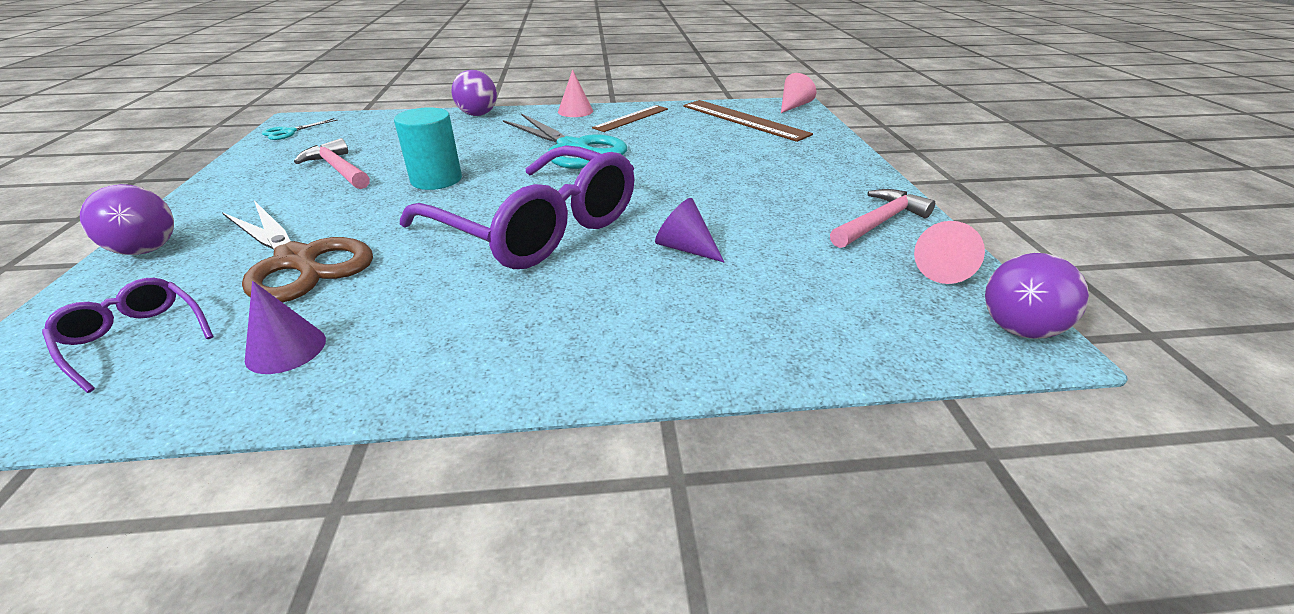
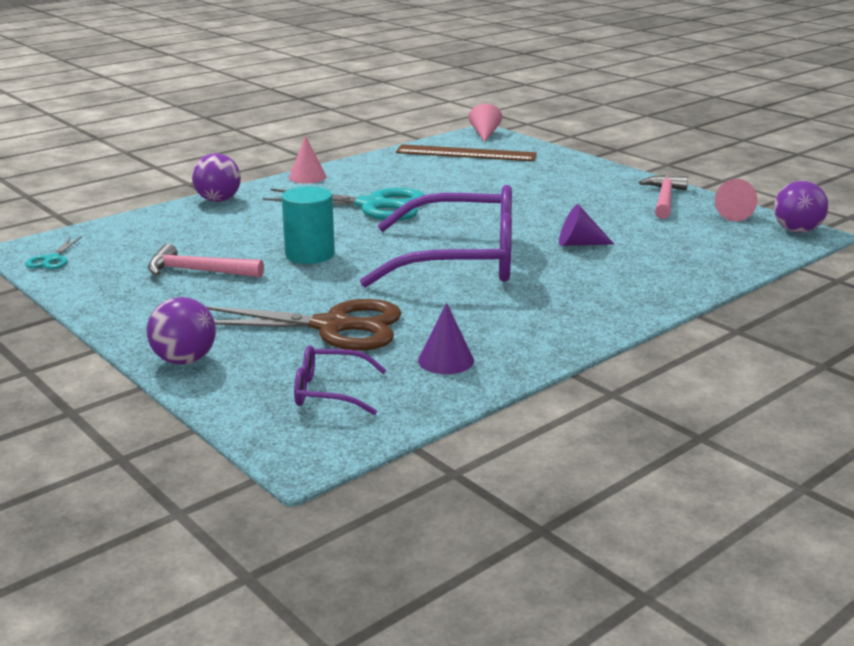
camera: 35 degrees left, 10 degrees down
(631, 118) = (371, 172): brown ruler -> none

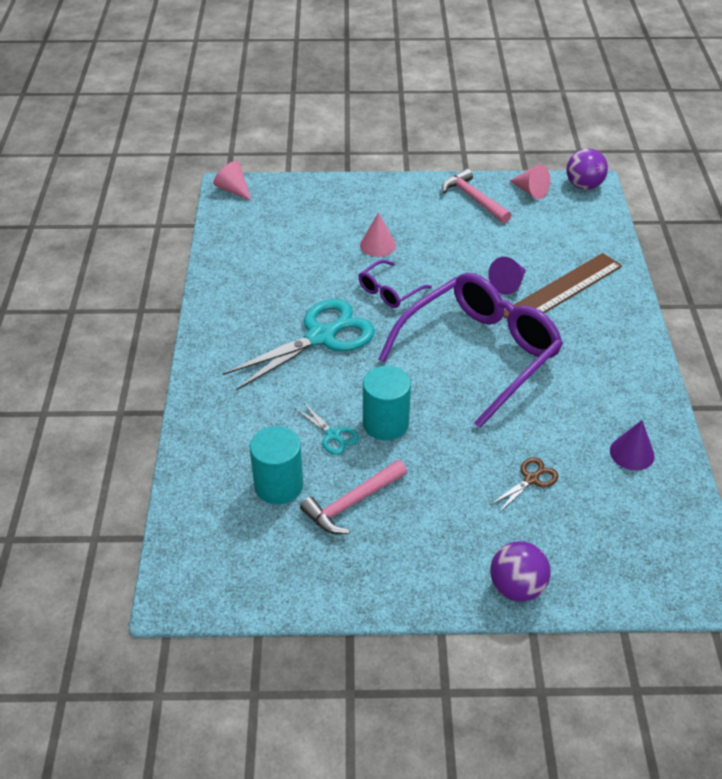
camera: 50 degrees left, 20 degrees up
(52, 259) = (223, 586): turquoise scissors -> turquoise scissors (333, 435)
(182, 243) = (278, 485): none -> turquoise cylinder
(218, 200) = (199, 416): purple ball -> none
(307, 177) = (208, 336): pink cone -> pink cone (377, 245)
(329, 391) = (631, 533): purple glasses -> purple glasses (389, 291)
(333, 327) = (531, 479): brown scissors -> brown scissors, size x0.45
(466, 153) = (265, 225): brown ruler -> brown ruler (562, 289)

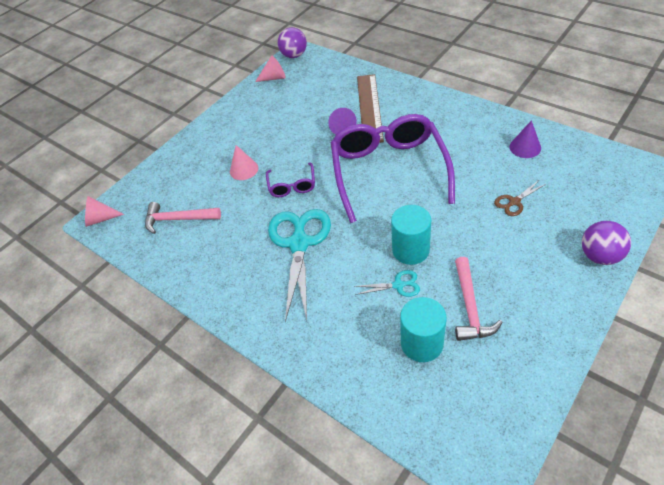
camera: 45 degrees left, 5 degrees up
(474, 199) = (253, 104): pink hammer -> pink hammer (178, 219)
(531, 479) = (514, 202): brown scissors -> brown scissors turned 120 degrees counterclockwise

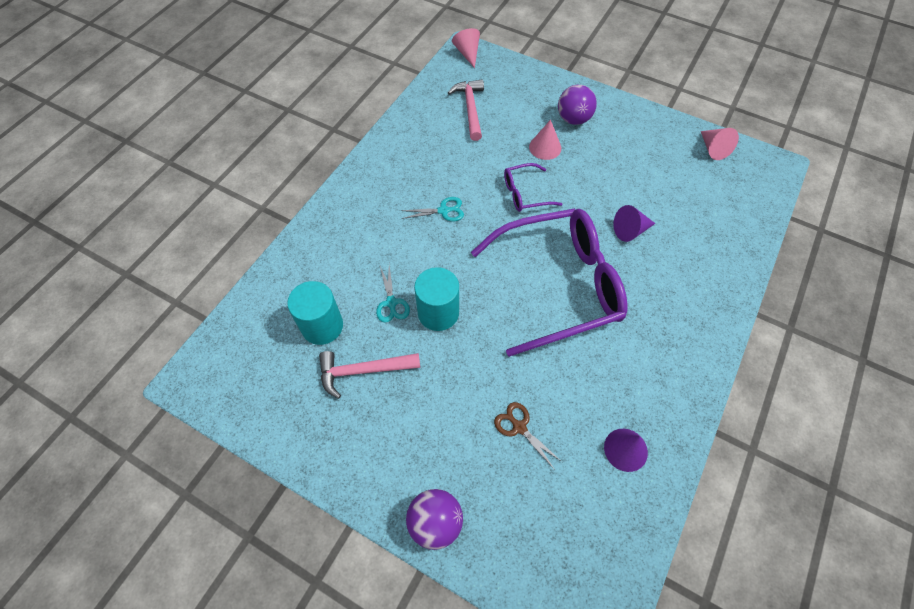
camera: 75 degrees right, 10 degrees up
(294, 55) = (767, 163): purple ball -> purple ball (573, 119)
(299, 243) = (444, 211): turquoise scissors -> turquoise scissors, size x0.45
(369, 107) = (675, 257): brown ruler -> none

